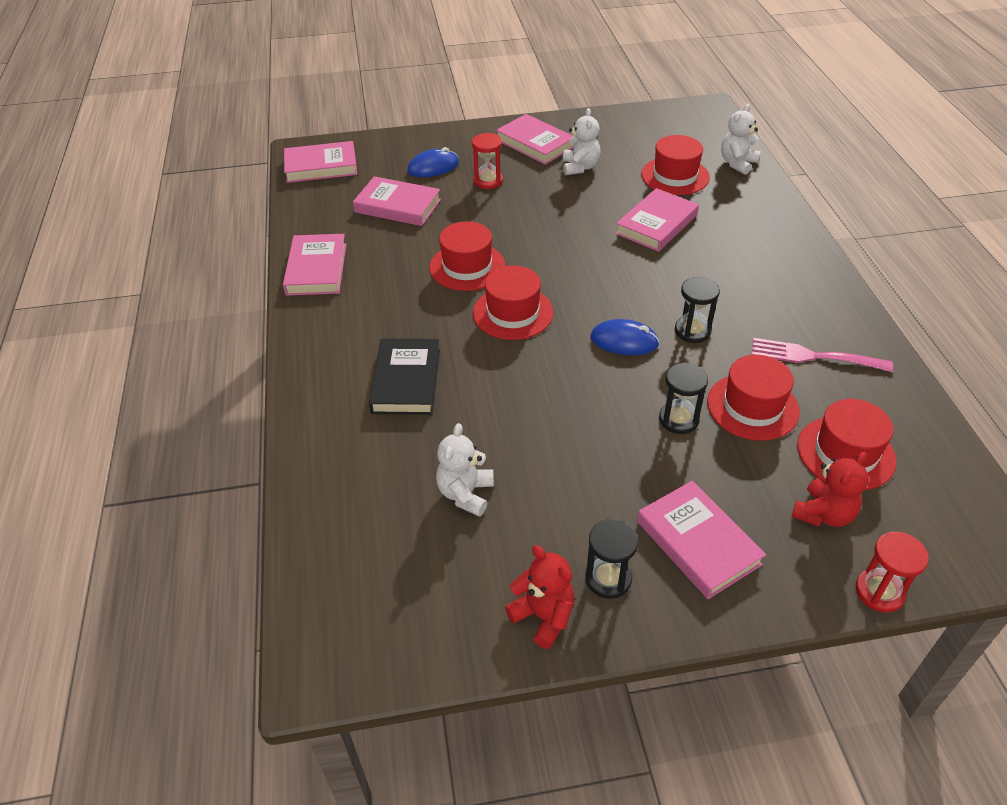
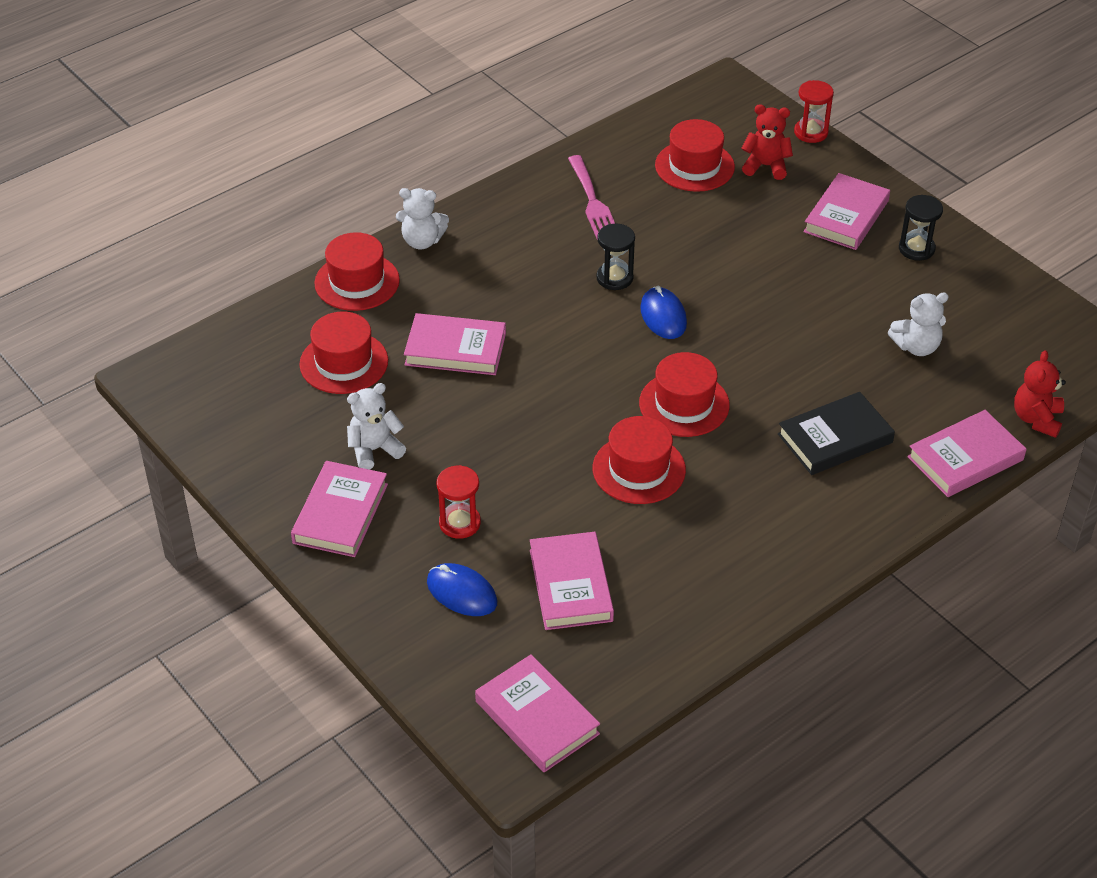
camera: 120 degrees left, 0 degrees up
(316, 269) = (740, 596): pink book -> pink book (965, 458)
(543, 616) = (974, 268): red teddy bear -> red teddy bear (1036, 419)
(678, 419) = (734, 257): black hourglass -> none
(737, 163) = (284, 320): white teddy bear -> white teddy bear (422, 241)
(752, 406) = (684, 221): red hat -> red hat (357, 282)

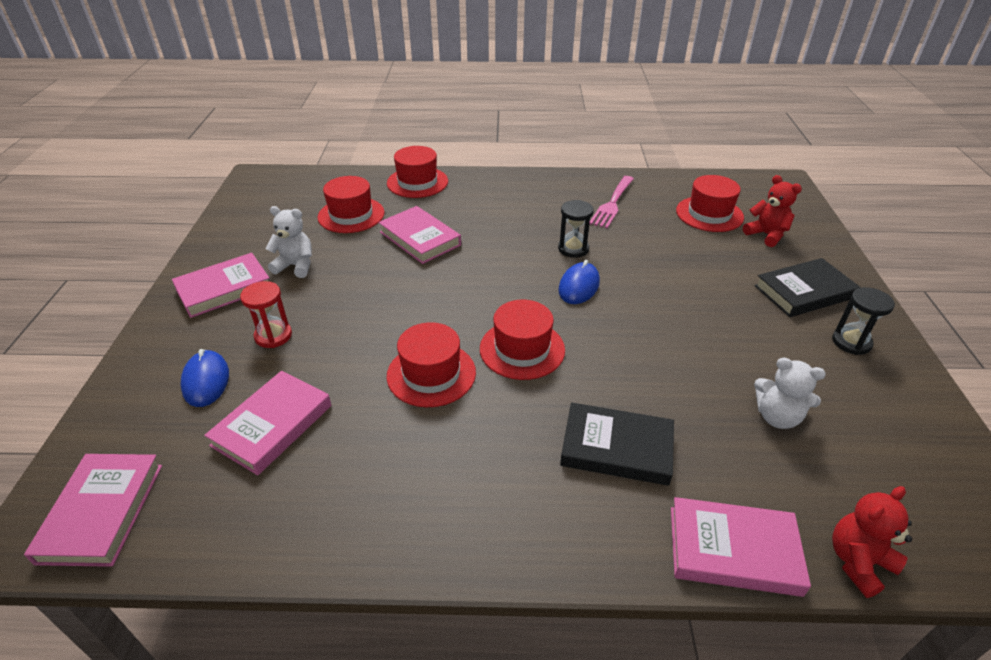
camera: 40 degrees right, 5 degrees down
(422, 241) = (480, 180): white teddy bear -> none
(811, 132) = (826, 230): red hourglass -> none
(846, 216) = (804, 292): pink book -> black book

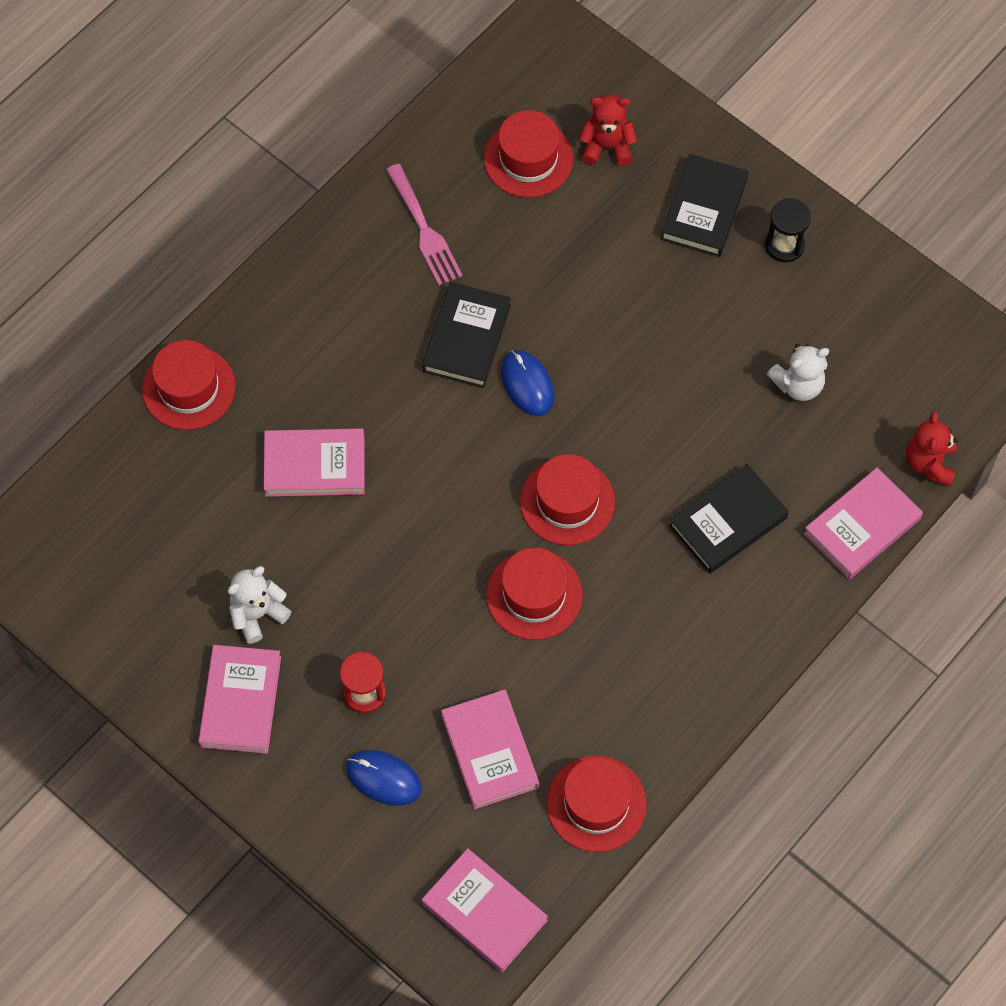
camera: 50 degrees left, 25 degrees up
(351, 215) = (199, 503): red hat -> red hat (596, 803)
(573, 249) = (467, 338): black hourglass -> black book

